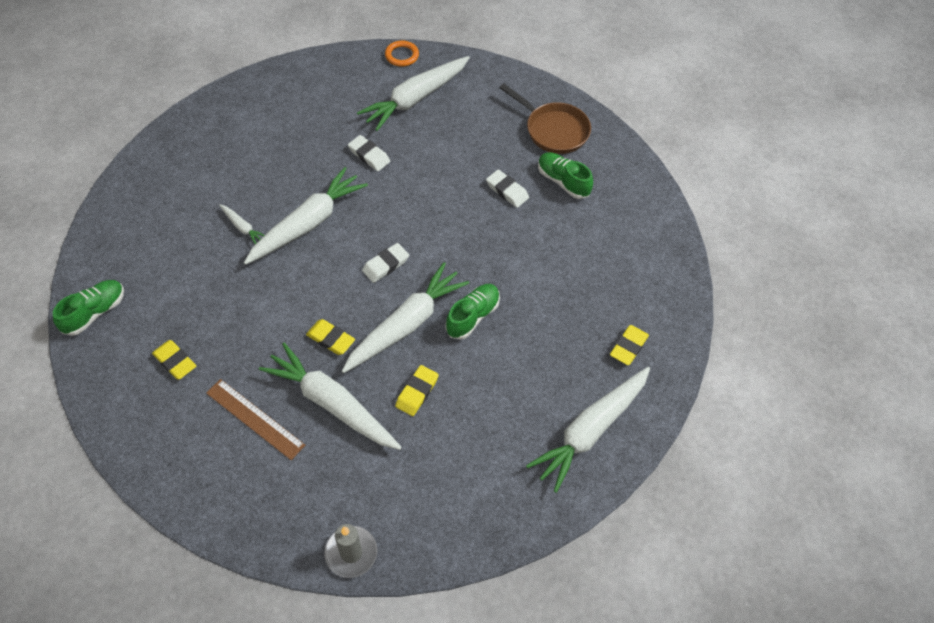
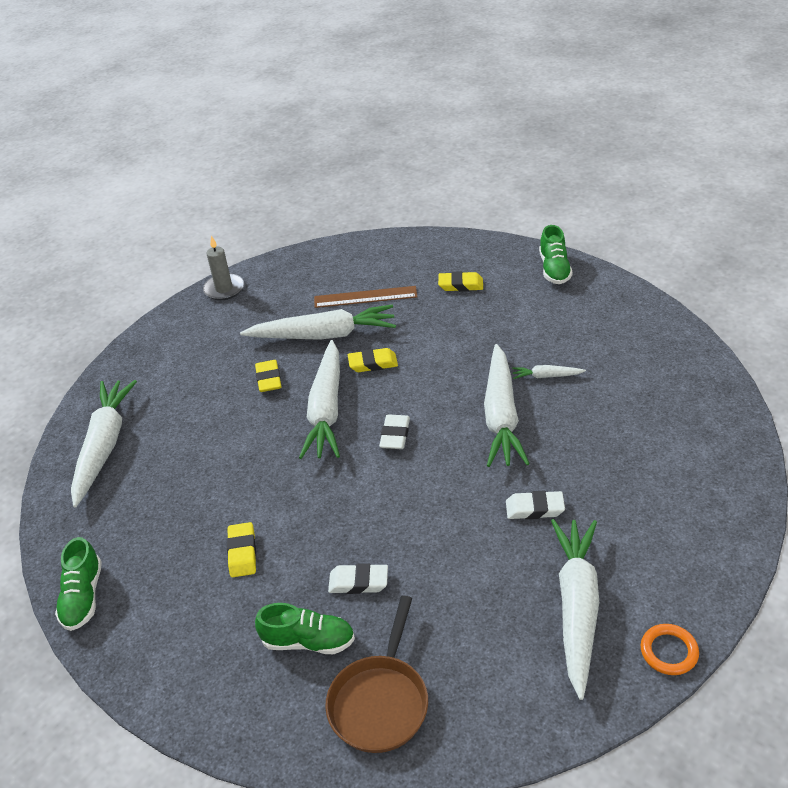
camera: 145 degrees right, 15 degrees down
(472, 316) = (277, 452): green shoe -> green shoe (83, 597)
(553, 130) = (380, 702): brown pan -> brown pan turned 75 degrees counterclockwise
(628, 347) = (111, 527): yellow eraser -> yellow eraser (242, 552)

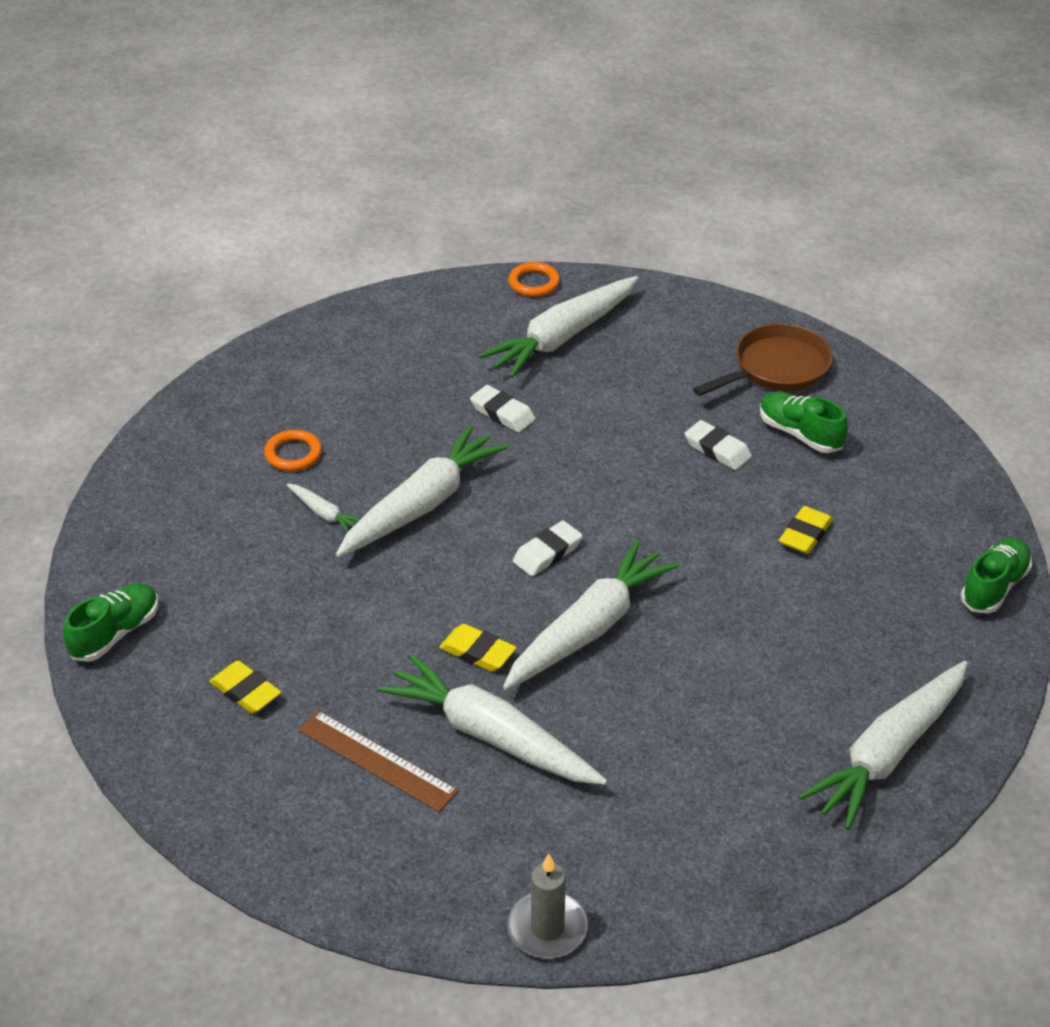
camera: 145 degrees left, 0 degrees up
(268, 379) = (618, 715): yellow eraser -> none
(615, 395) = (293, 454): none -> orange ring

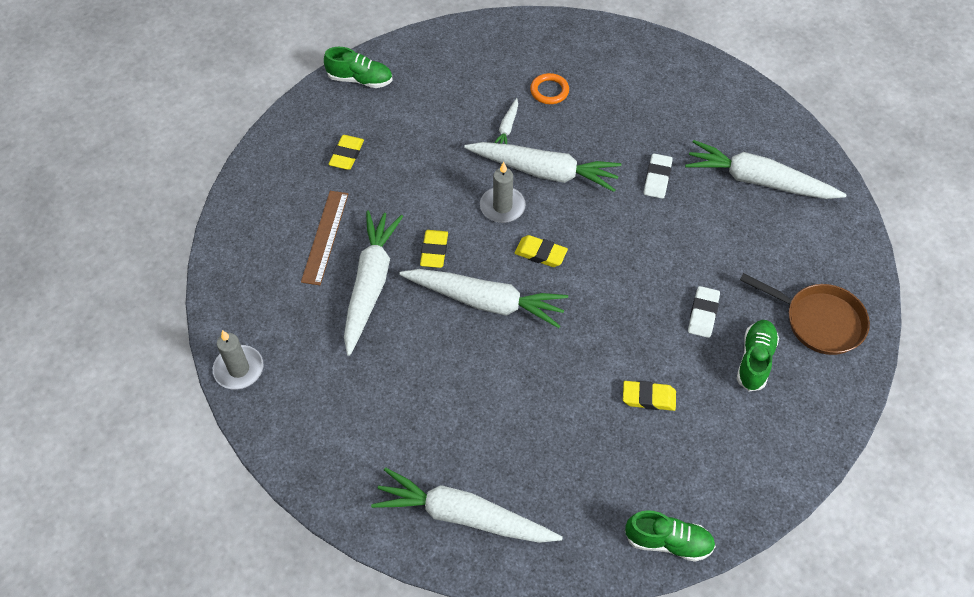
camera: 65 degrees right, 15 degrees up
(450, 562) = (502, 206): none -> grey candle
(534, 283) = (805, 142): orange ring -> none
(547, 553) = (540, 254): white eraser -> yellow eraser

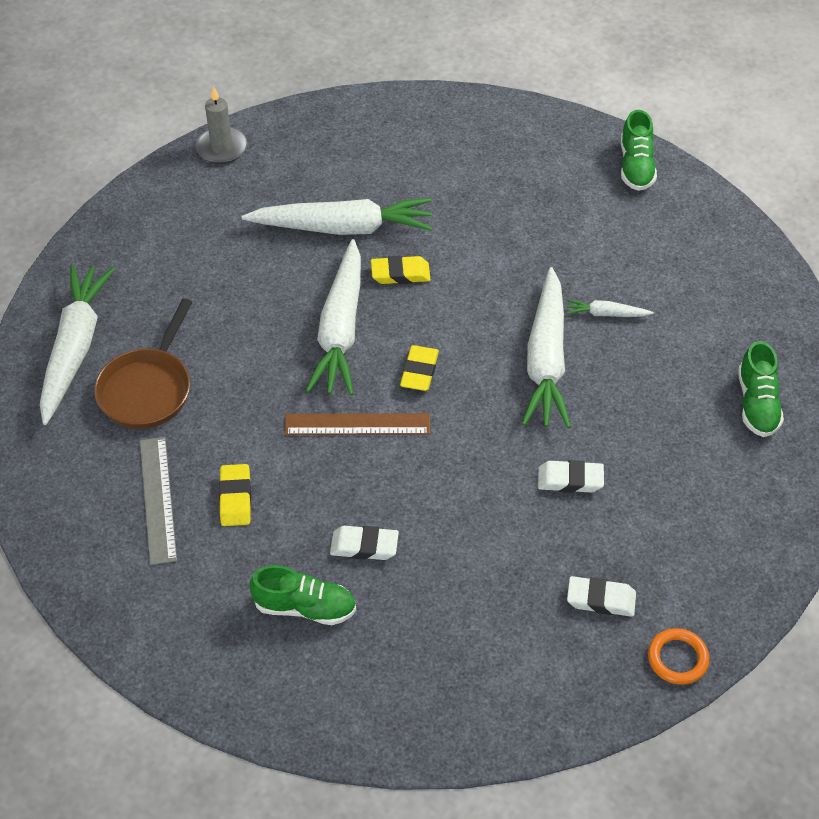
camera: 80 degrees right, 5 degrees down
(325, 237) = (398, 180): brown ruler -> brown ruler (357, 424)
(346, 155) = (517, 176): yellow eraser -> none
(502, 206) = (480, 326): grey candle -> none
(549, 91) = (684, 348): orange ring -> orange ring (677, 658)
(643, 456) = (158, 499): none -> grey ruler
(668, 542) = (55, 532): green shoe -> green shoe (757, 404)
(758, 181) = (601, 599): white carrot -> white eraser
(819, 321) = (378, 680): brown pan -> brown pan (147, 389)

